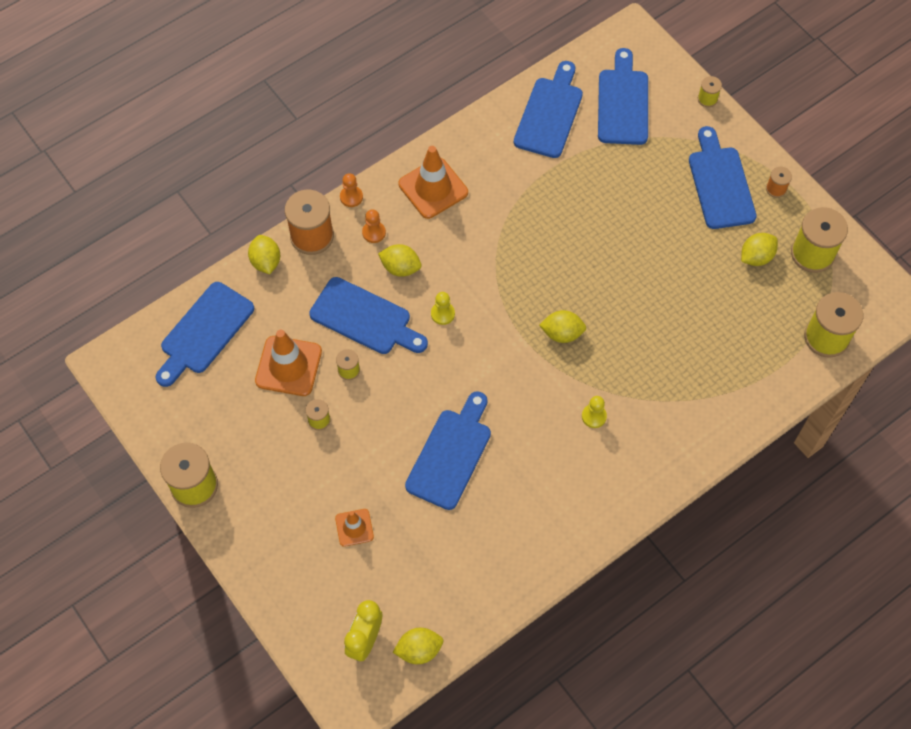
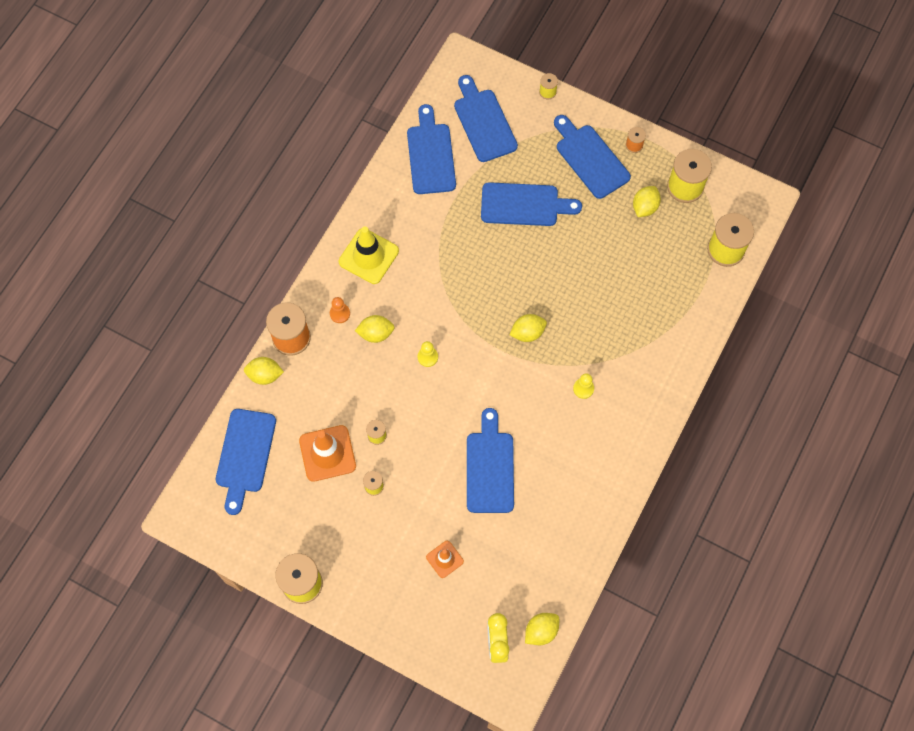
camera: 25 degrees left, 5 degrees up
(266, 262) = (265, 375): yellow lemon -> yellow lemon turned 45 degrees counterclockwise
(351, 197) = (306, 291): orange pawn -> none
(365, 318) = (368, 387): blue cutting board -> blue cutting board (524, 205)
(433, 188) = (368, 256): orange traffic cone -> yellow traffic cone

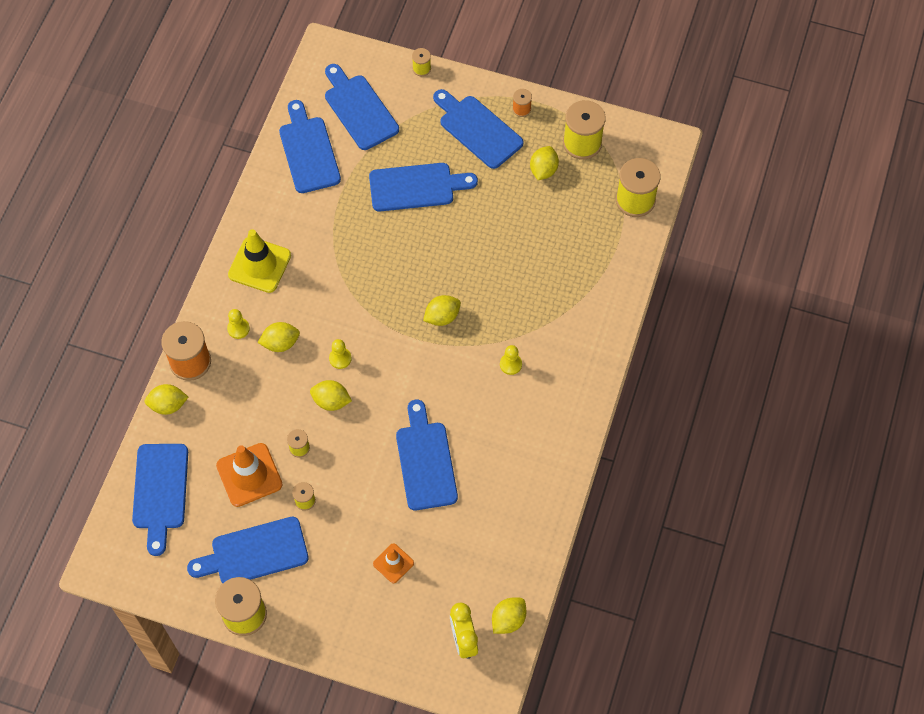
camera: 10 degrees left, 5 degrees down
(320, 527) = (254, 552): none -> blue cutting board
(340, 313) = (238, 328): orange pawn -> yellow pawn
(413, 396) = (331, 401): none -> yellow lemon

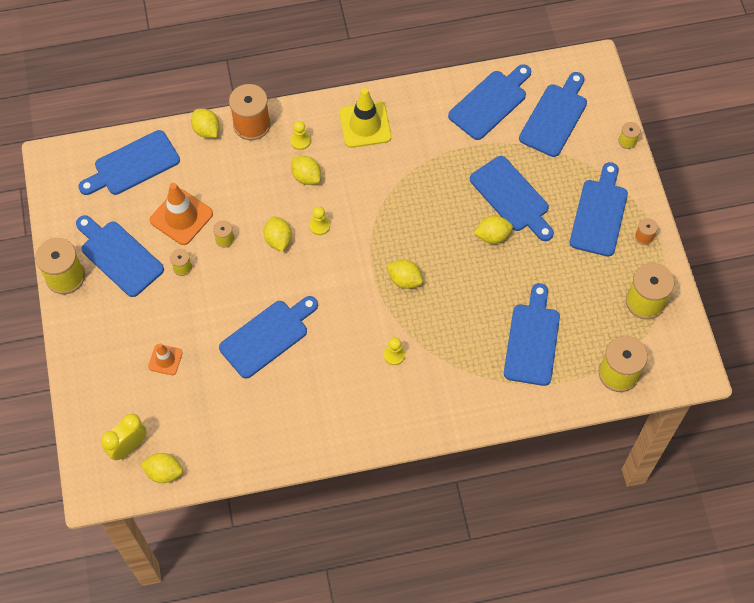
camera: 60 degrees right, 0 degrees up
(543, 170) = (596, 285): yellow lemon -> yellow lemon (492, 236)
(564, 247) = (532, 340): none -> blue cutting board

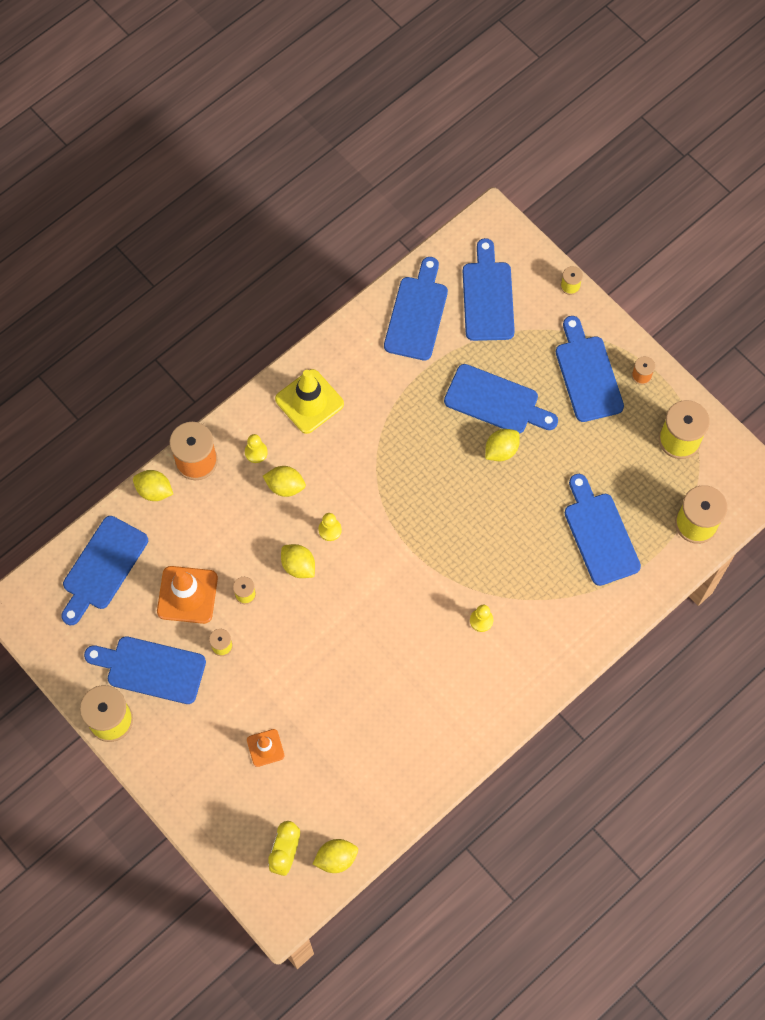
camera: 30 degrees left, 5 degrees up
(267, 336) = (350, 669): blue cutting board -> none
(404, 280) = (445, 540): yellow lemon -> none

